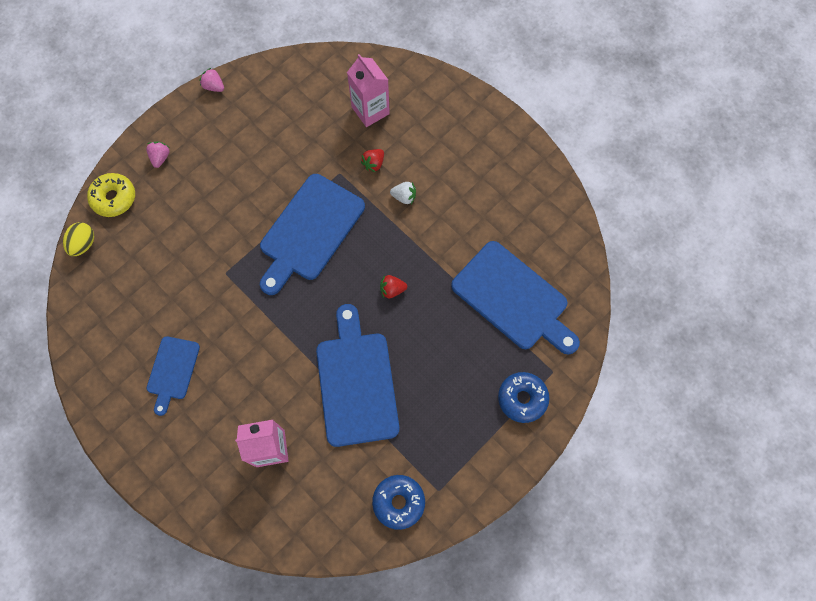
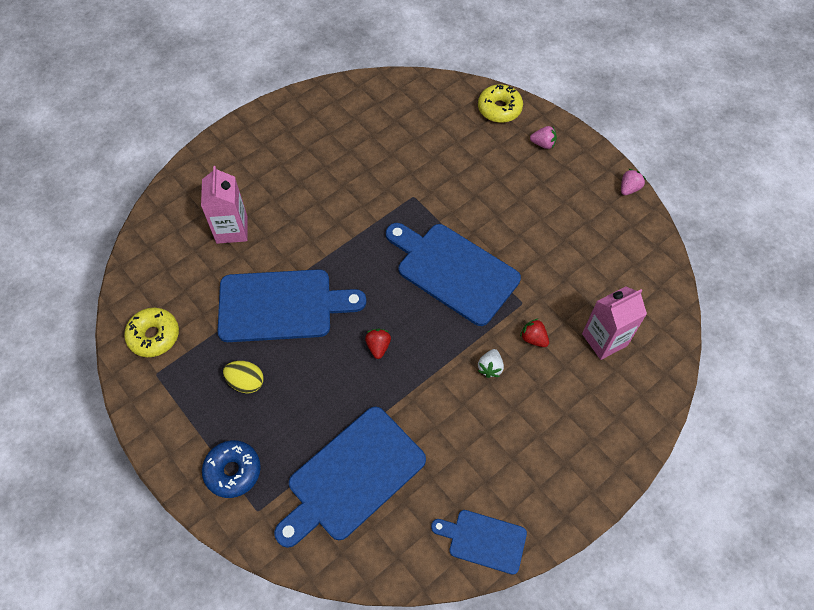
camera: 95 degrees right, 10 degrees down
(84, 244) = (453, 88): yellow egg -> yellow egg (246, 382)
(172, 371) = (320, 155): blue cutting board -> blue cutting board (483, 540)
(398, 502) = (154, 336): blue donut -> yellow donut

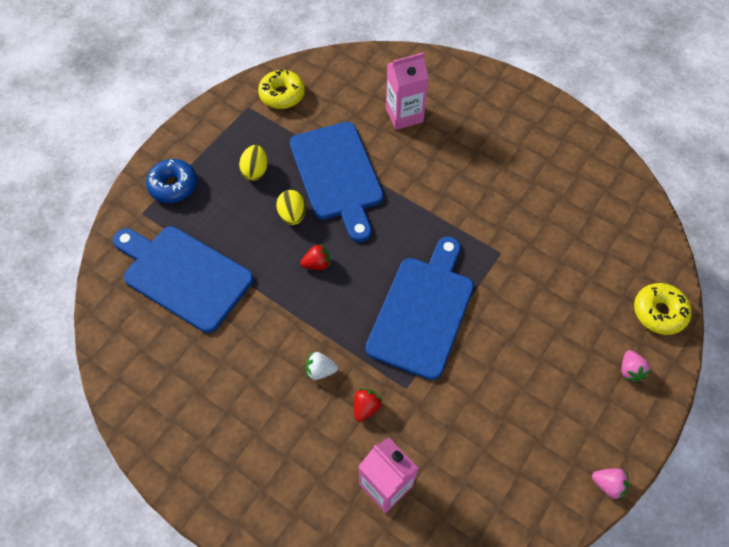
camera: 75 degrees right, 0 degrees up
(314, 357) = (292, 215): none -> yellow egg
(483, 540) = (140, 401): blue cutting board -> none

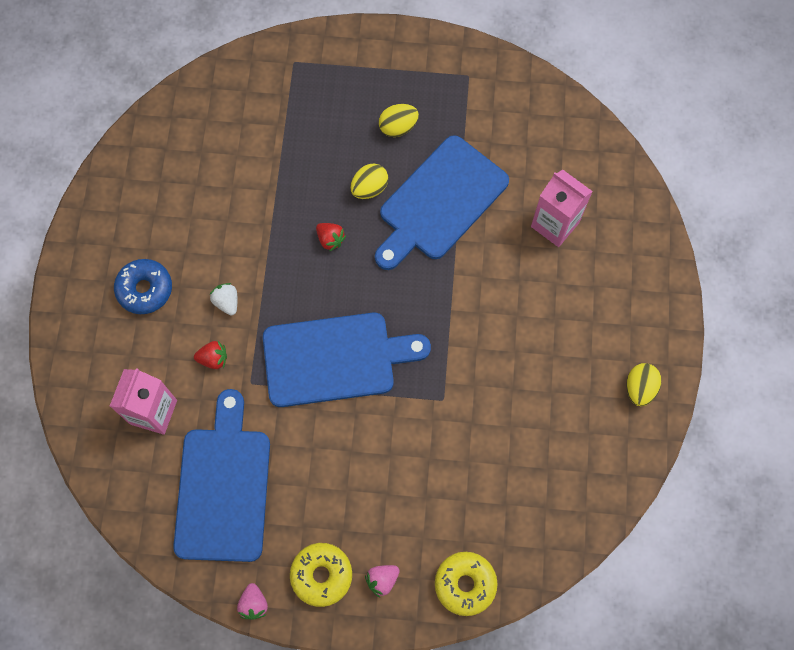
camera: 60 degrees right, 10 degrees up
(173, 186) = (338, 68): blue donut -> blue donut (145, 289)
(183, 275) = (252, 136): blue cutting board -> blue cutting board (223, 487)
(282, 95) = (504, 96): yellow donut -> yellow donut (321, 575)
(559, 129) = (639, 388): none -> yellow egg

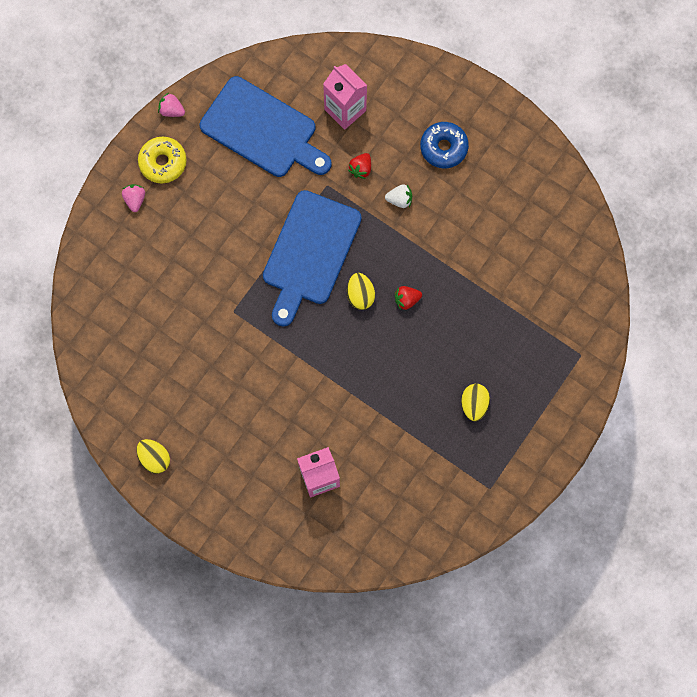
camera: 120 degrees right, 5 degrees up
(369, 188) = (433, 352): yellow egg -> yellow egg (360, 295)
(440, 202) = (390, 399): blue cutting board -> none
(465, 584) = (98, 252): yellow donut -> none

